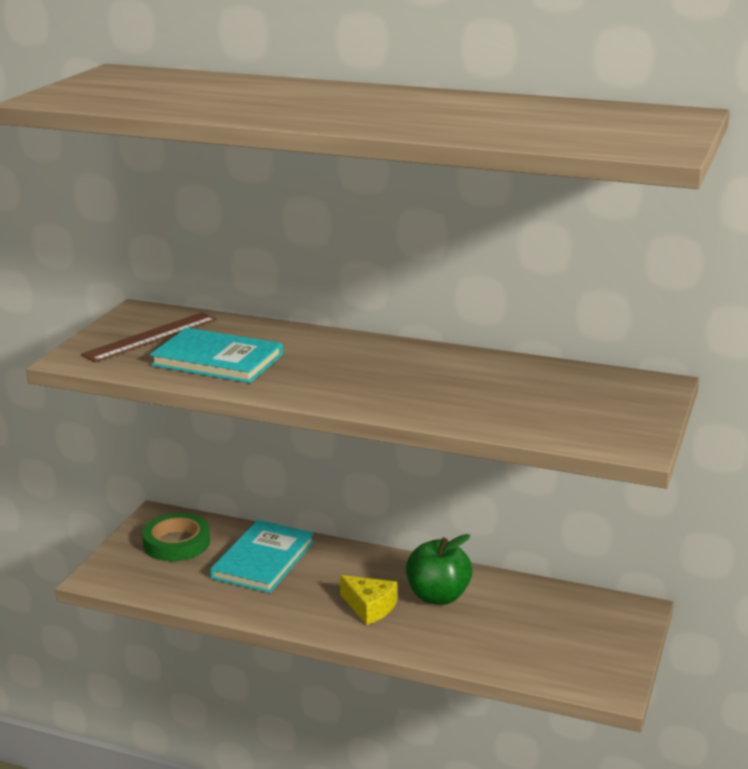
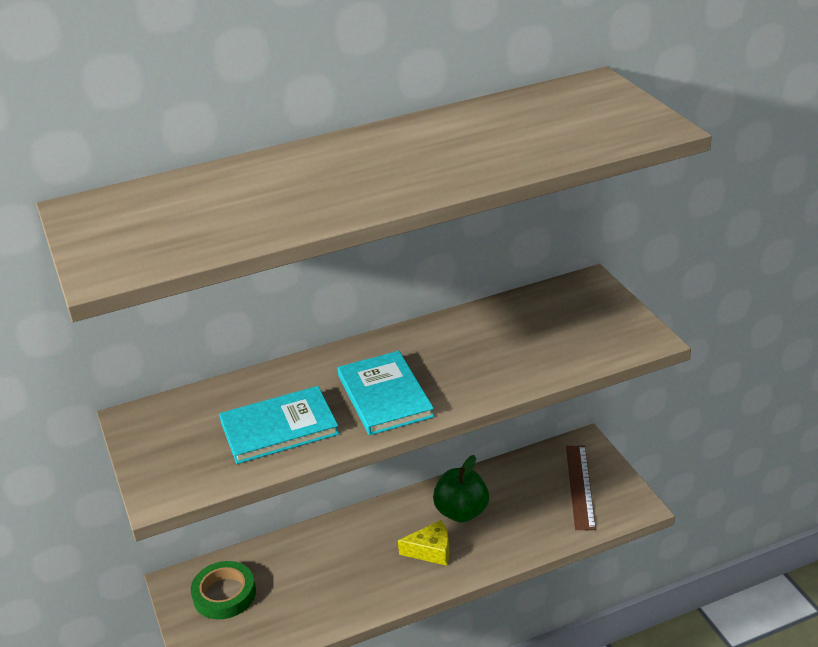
camera: 40 degrees left, 10 degrees up
(151, 337) = (188, 437): brown ruler -> brown ruler (580, 486)
(263, 560) = (309, 564): turquoise book -> turquoise book (384, 396)

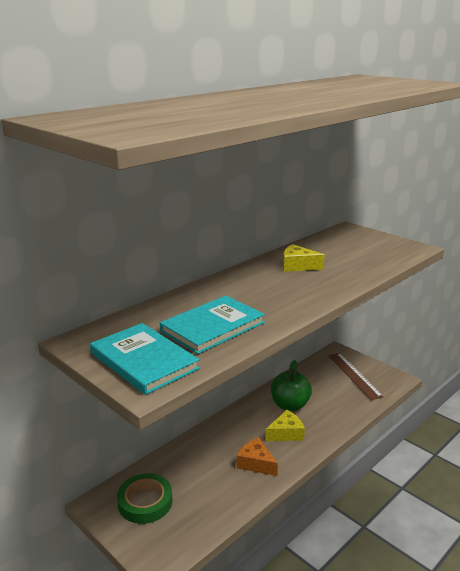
camera: 25 degrees left, 10 degrees down
(370, 581) = (256, 463): none -> orange cheese
(384, 396) = (276, 297): turquoise book -> turquoise book (143, 361)
(455, 346) = (297, 266): none -> yellow cheese

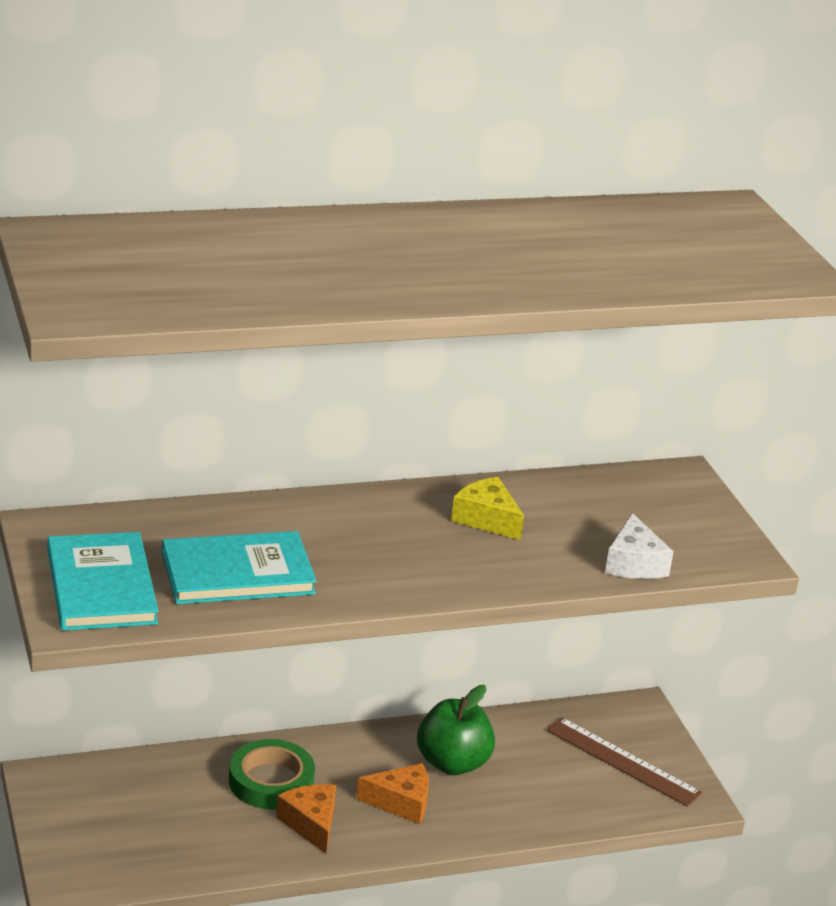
camera: 25 degrees right, 5 degrees up
(145, 502) = (109, 804): green tape -> green tape (271, 781)
(286, 433) = (401, 802): yellow cheese -> orange cheese
(354, 375) = (623, 761): brown ruler -> brown ruler turned 60 degrees counterclockwise
(380, 263) = (634, 563): none -> white cheese

